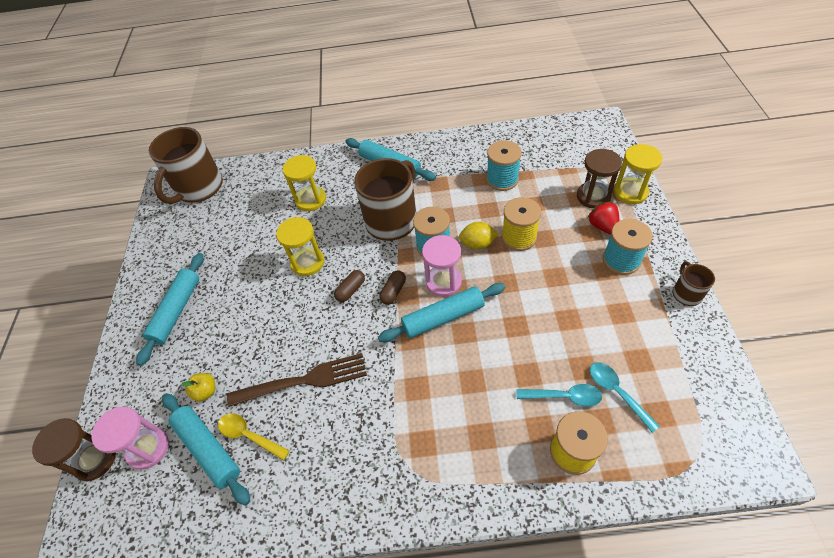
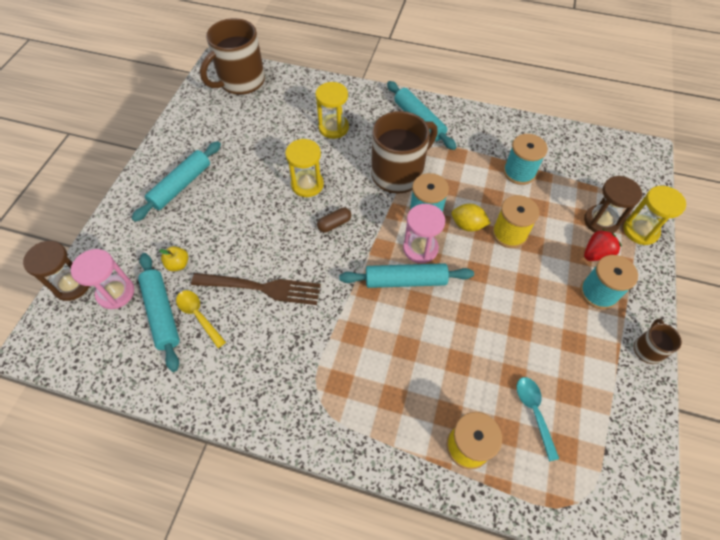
camera: 15 degrees right, 5 degrees up
(393, 291) = (371, 240): brown capsule -> none
(564, 396) = (483, 395): turquoise spoon -> none
(602, 226) = (596, 254): red strawberry -> red strawberry turned 60 degrees clockwise

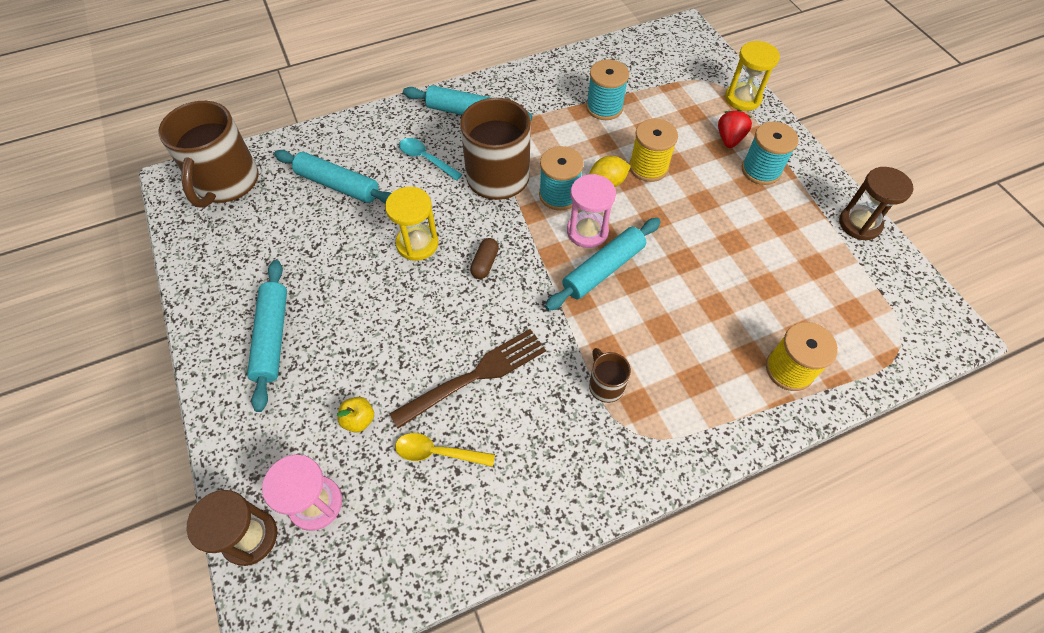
camera: 40 degrees left, 0 degrees up
(162, 313) = (394, 482): turquoise rolling pin -> turquoise rolling pin (338, 185)
(333, 128) = (387, 170): yellow hourglass -> none
(534, 412) = (808, 302): turquoise spoon -> turquoise spoon (426, 159)
(601, 221) = (707, 109): brown hourglass -> brown hourglass (859, 224)
(647, 349) = (834, 190): brown mug -> brown mug (605, 385)

